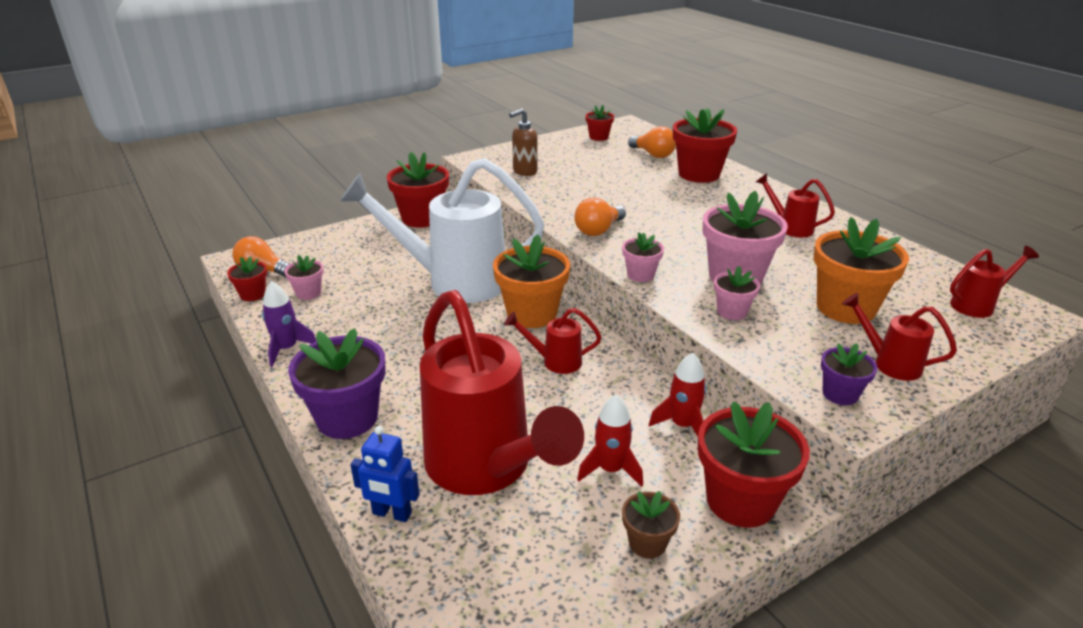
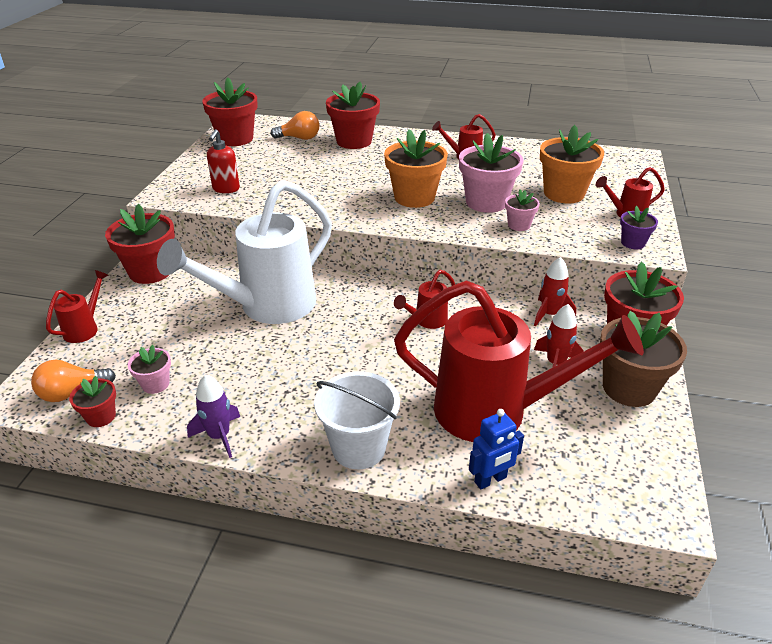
camera: 45 degrees left, 5 degrees up
(347, 418) = (358, 448): purple flower pot -> white bucket
(524, 172) = (226, 189): brown soap dispenser -> red soap dispenser
(531, 314) = (361, 299): orange flower pot -> orange flower pot (414, 197)
(598, 137) = (235, 139): red flower pot -> red flower pot, size x1.94
(598, 230) = (358, 210): orange light bulb -> none
(640, 275) = (435, 228): pink flower pot -> none
(647, 543) = (629, 388): brown flower pot -> brown flower pot, size x1.94
(978, 305) = (610, 162): red watering can -> red watering can (85, 328)

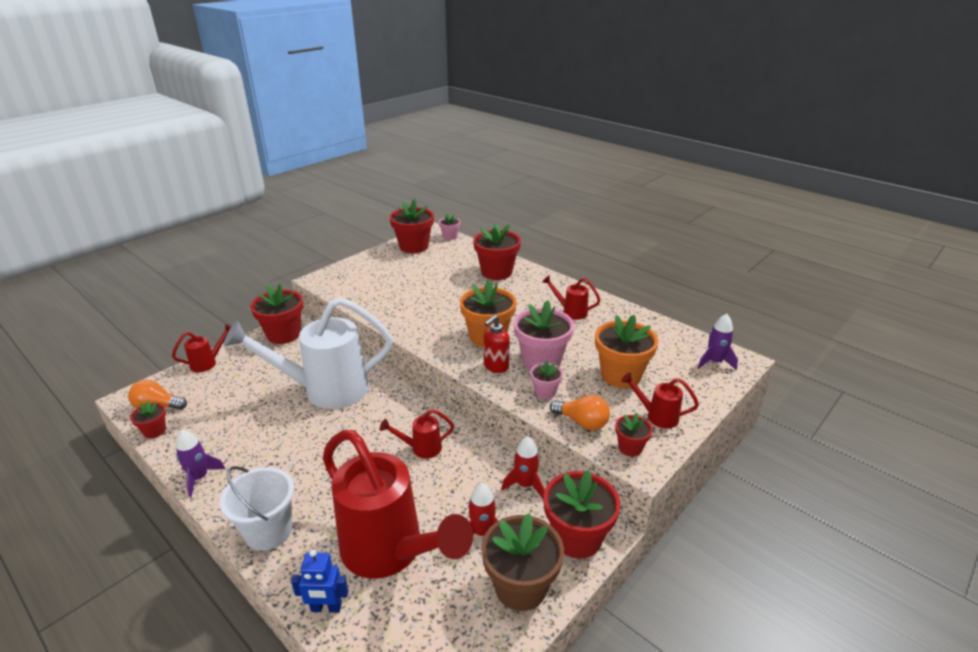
camera: 30 degrees right, 5 degrees down
(155, 384) = (204, 421): pink flower pot -> pink flower pot (450, 236)
(226, 189) = (363, 287): red soap dispenser -> red soap dispenser (495, 367)
(299, 138) = (459, 258): orange light bulb -> orange light bulb (582, 422)
(621, 163) = (714, 362): none -> purple rocket
(633, 243) = (630, 447): purple flower pot -> red flower pot

